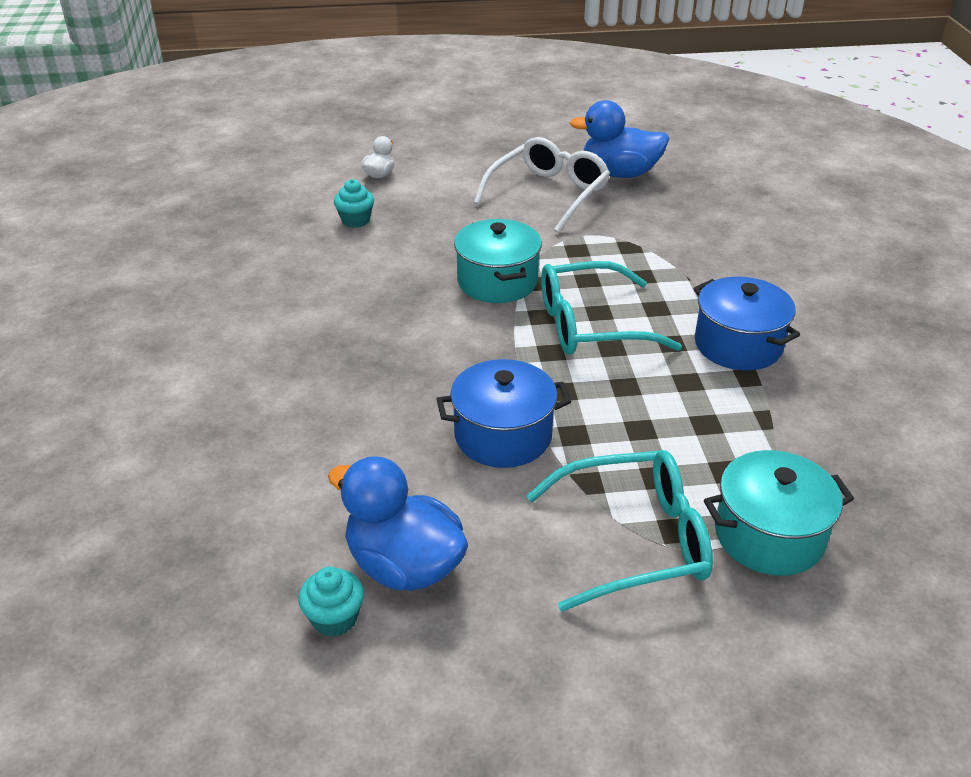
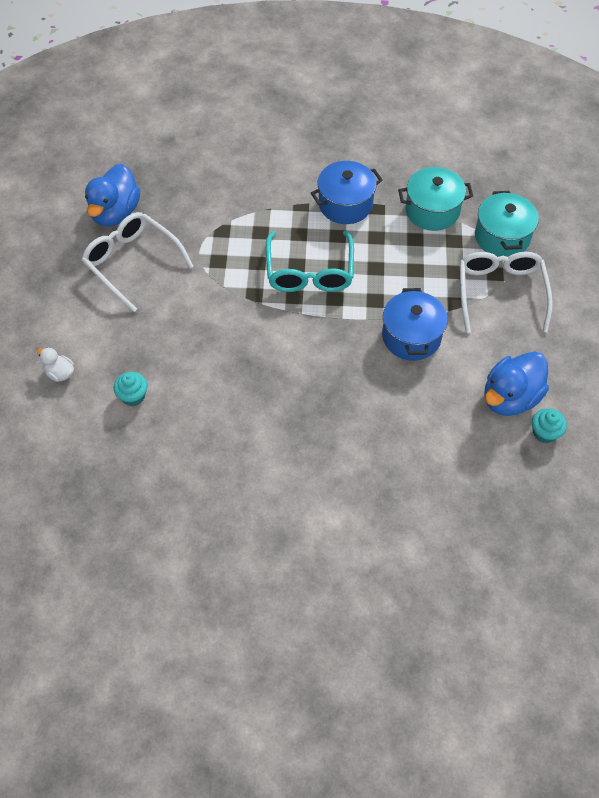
camera: 80 degrees left, 20 degrees up
(497, 281) = (246, 314): turquoise pot -> turquoise pot (432, 210)
(633, 540) = (500, 293): turquoise glasses -> white glasses

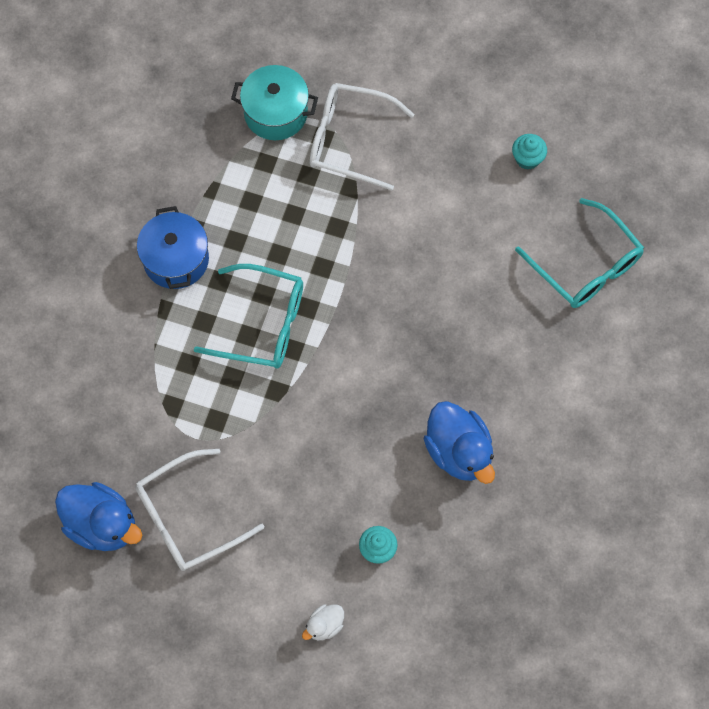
camera: 75 degrees left, 10 degrees up
(411, 337) = (380, 245): blue pot -> none
(432, 210) = (215, 171): turquoise pot -> none
(455, 505) = (585, 265): none -> turquoise glasses
(510, 397) = (480, 175): blue duck -> blue duck (459, 452)

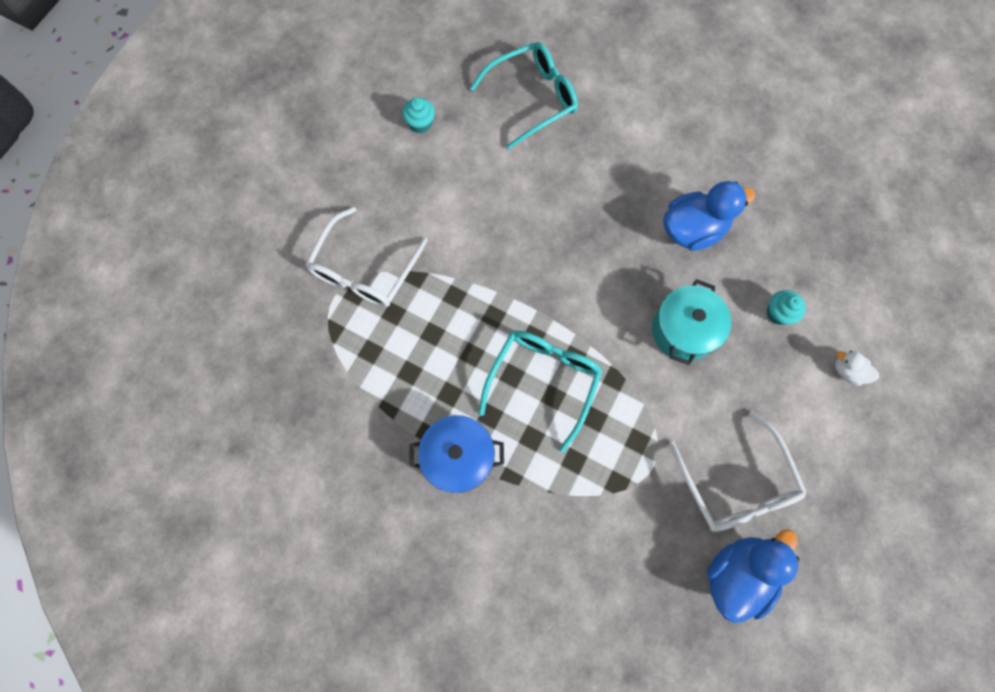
camera: 80 degrees left, 5 degrees up
(276, 113) = (317, 333): turquoise pot -> turquoise pot (683, 330)
(324, 625) = (847, 371): white duck -> white duck turned 150 degrees clockwise

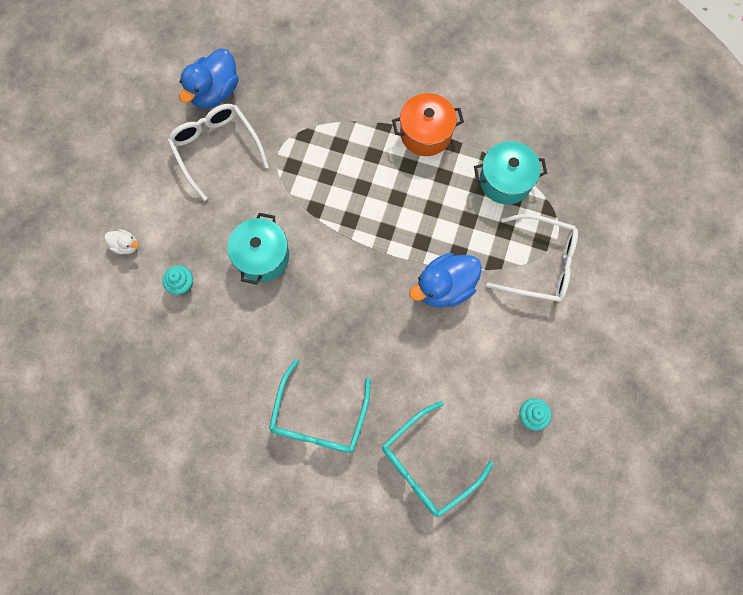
camera: 170 degrees right, 0 degrees up
(365, 269) = (539, 263): white glasses -> white glasses turned 90 degrees clockwise
(375, 374) = (505, 181): none -> turquoise pot
(458, 457) = (425, 133): blue pot -> orange pot
(543, 382) = (371, 197): turquoise glasses -> turquoise glasses (319, 417)
(692, 230) = (259, 349): blue duck -> blue duck (444, 287)

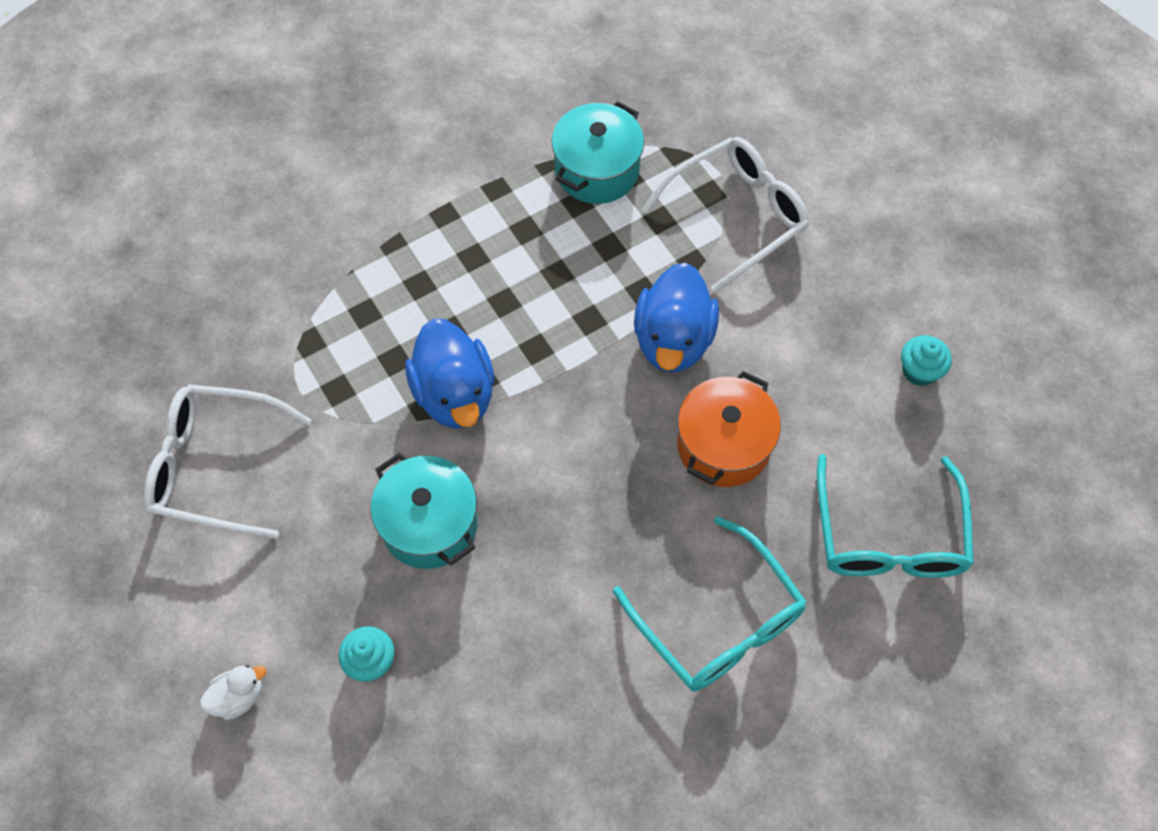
camera: 50 degrees left, 10 degrees down
(215, 92) = (131, 405): blue duck -> blue duck (455, 394)
(425, 133) = (450, 206): orange pot -> orange pot (723, 445)

